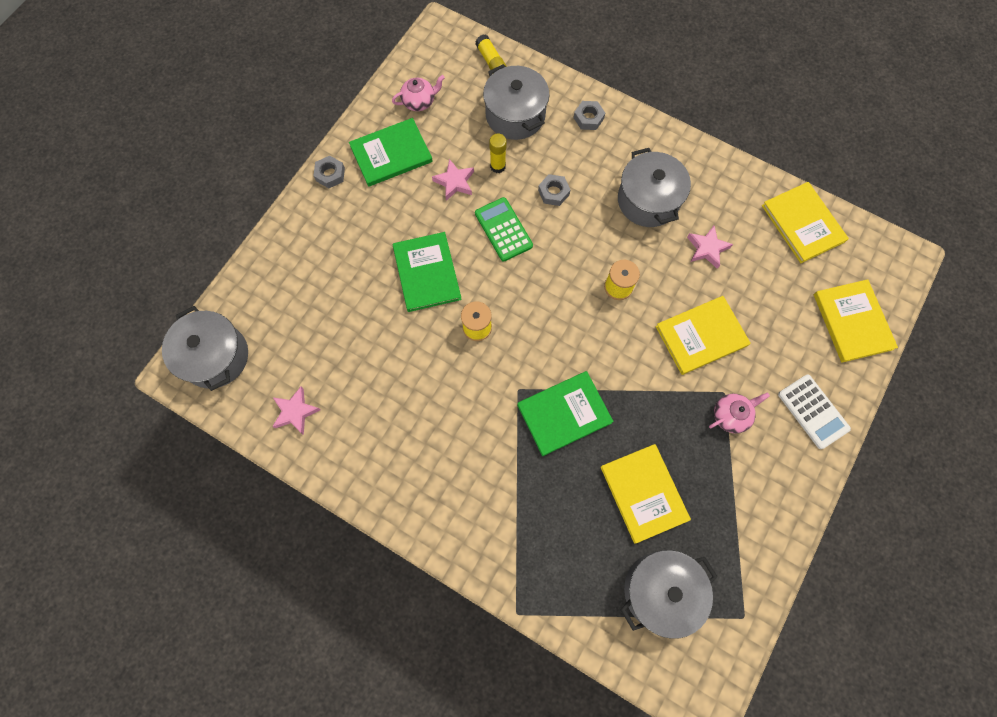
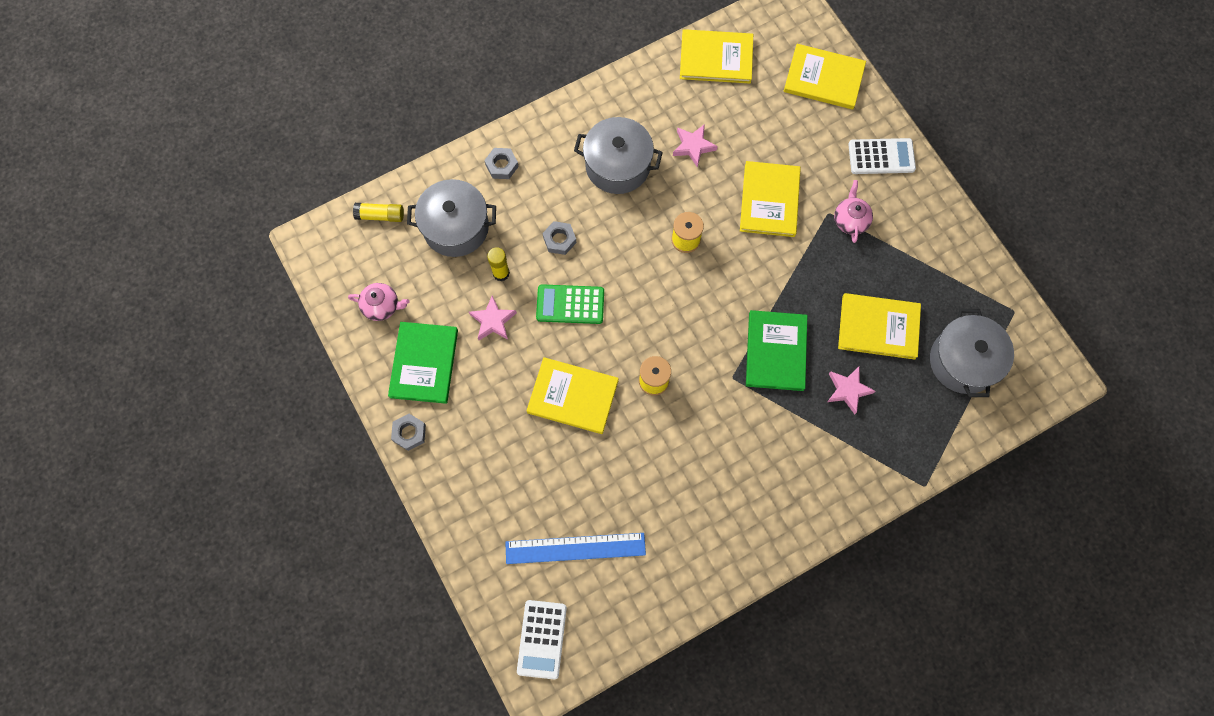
camera: 60 degrees left, 0 degrees up
(215, 356) = (542, 639): grey pot -> white calculator
(295, 412) = (642, 587): pink star -> pink star (848, 390)
(301, 342) = (575, 548): none -> blue ruler
(419, 101) = (382, 306): pink teapot -> pink teapot turned 90 degrees clockwise
(427, 273) = (573, 396): green book -> yellow book

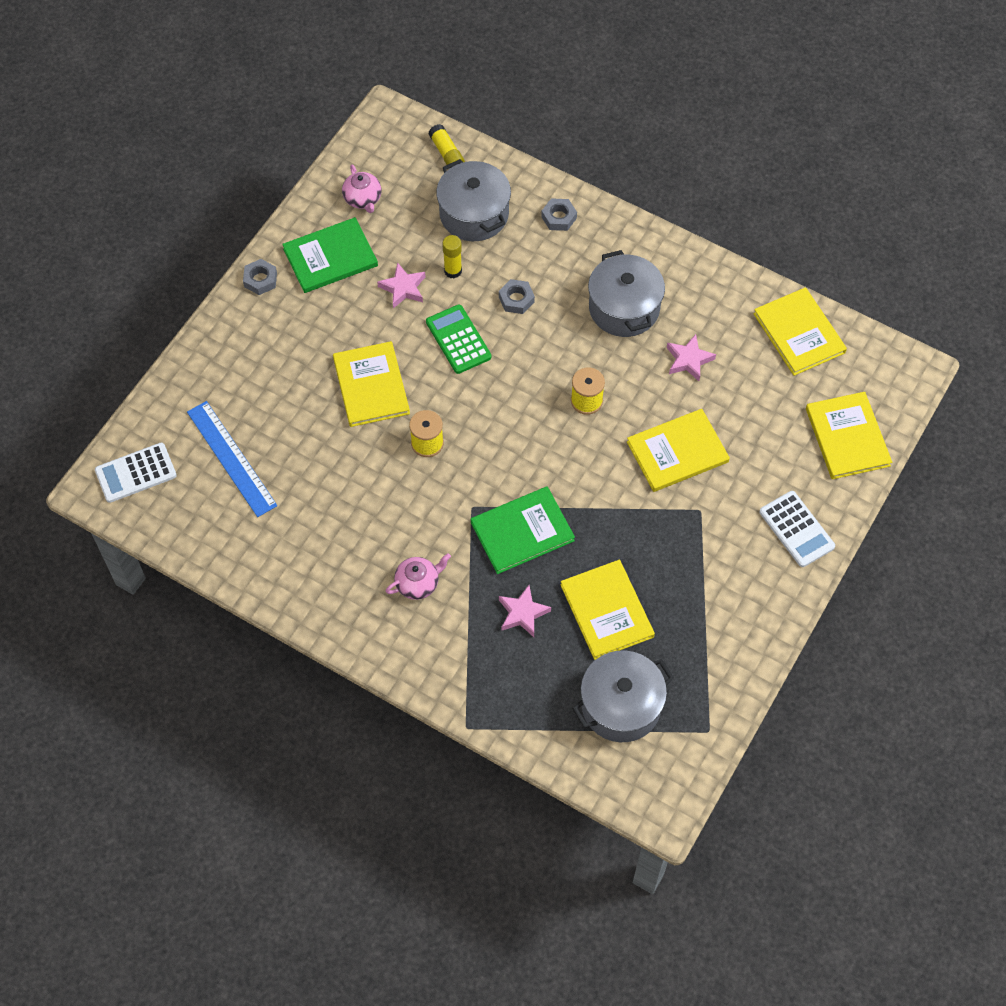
camera: 60 degrees right, 10 degrees down
(850, 220) = (706, 533): pink teapot -> pink teapot (418, 583)

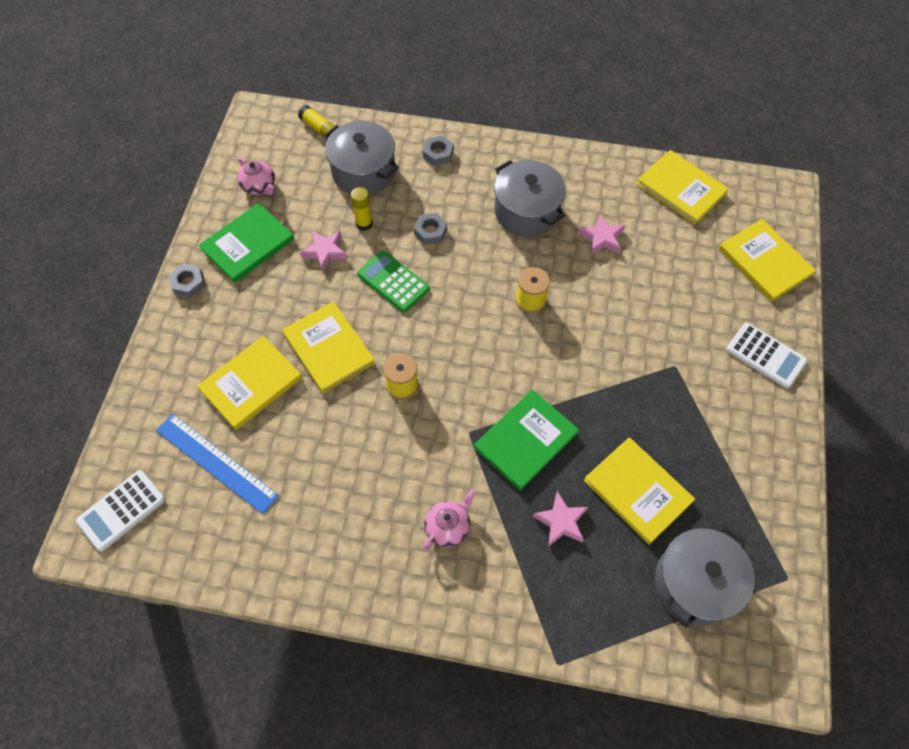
camera: 20 degrees left, 0 degrees up
(677, 452) = (630, 320): yellow book -> yellow book (251, 383)

